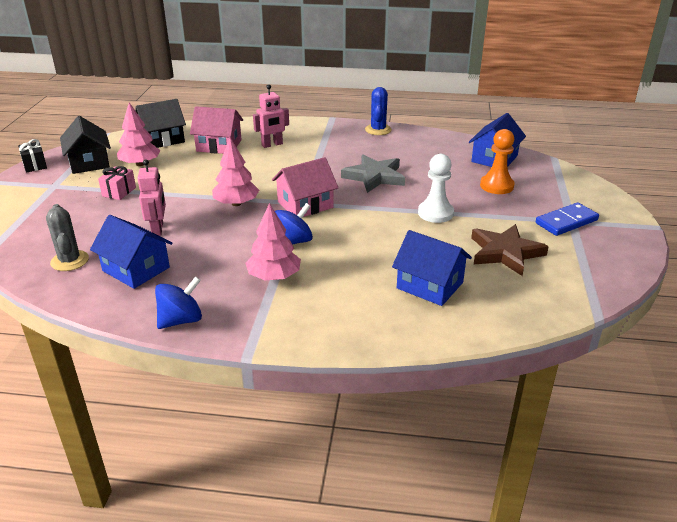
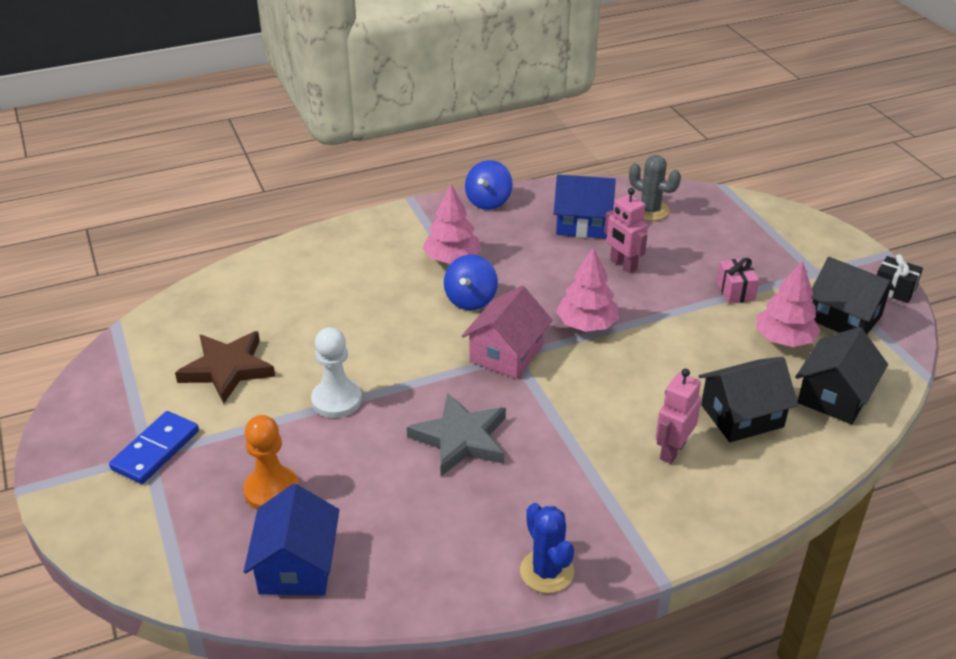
camera: 150 degrees right, 5 degrees up
(219, 145) = (742, 416): pink house -> black house
(430, 285) = (295, 301): blue house -> none

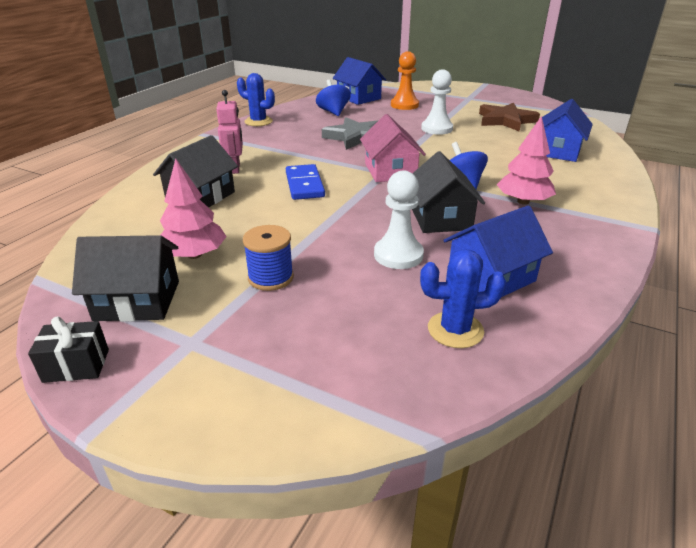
camera: 140 degrees right, 5 degrees down
(156, 450) = (469, 99): blue domino -> blue domino (304, 185)
(295, 292) = (558, 151): none -> blue house
(488, 202) = (600, 256): blue spinning top -> blue spinning top (333, 112)
(587, 325) = (364, 203): pink tree -> none
(623, 265) = (398, 255): pink robot -> white pawn
(650, 210) = (455, 330): grey cactus -> blue cactus
(735, 291) = (270, 277): pink gift -> blue spool
(834, 396) = (130, 231): black house -> black house (440, 218)

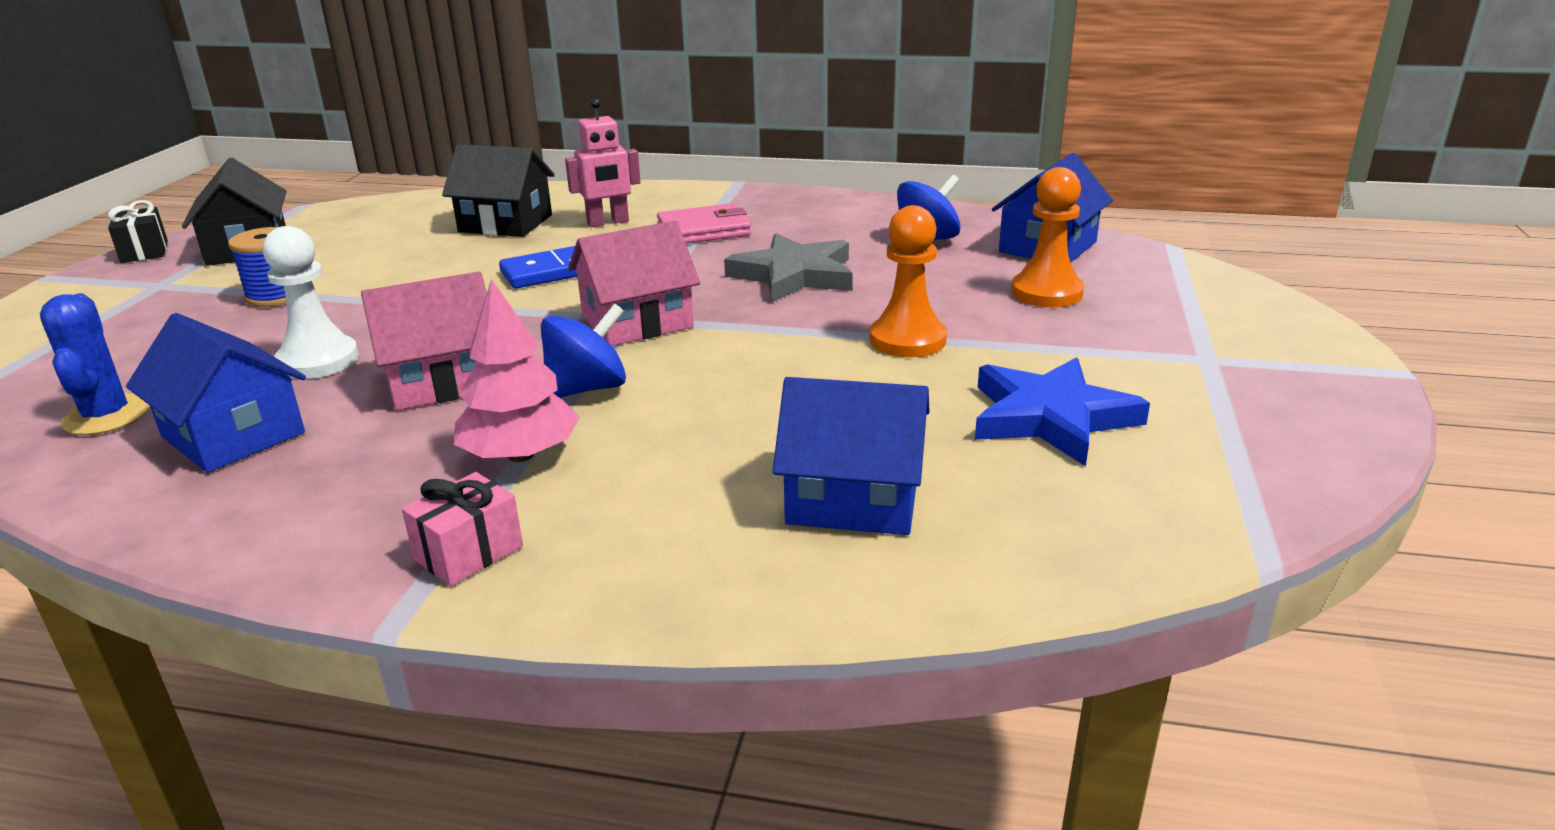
camera: 75 degrees right, 5 degrees down
(194, 255) = (342, 251): pink tree -> none
(258, 122) = (821, 200): blue cactus -> none
(275, 148) = (703, 230): none -> pink wallet
(436, 129) = (907, 340): white pawn -> orange pawn
(440, 218) = (442, 381): black house -> pink house
(505, 120) = (1051, 417): brown star -> blue star
(602, 213) = (469, 553): none -> pink gift

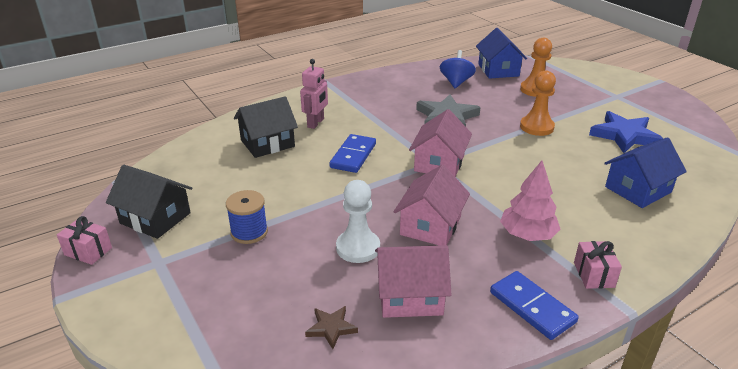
camera: 45 degrees left, 5 degrees up
(106, 416) = (331, 328): blue cactus -> brown star
(144, 252) = (88, 251): black gift -> pink gift
(233, 434) = (410, 296): blue house -> pink house
(302, 532) = (532, 307): none -> blue domino
(587, 388) = (487, 198): blue spinning top -> none
(703, 230) = (366, 110): pink wallet -> none

